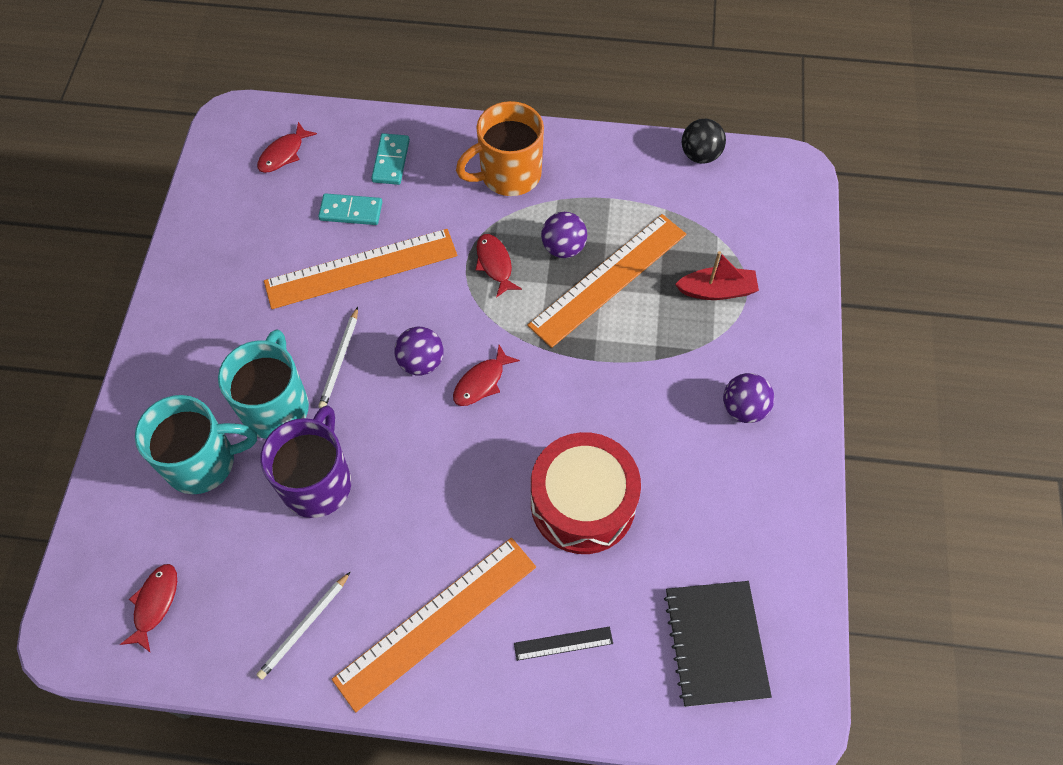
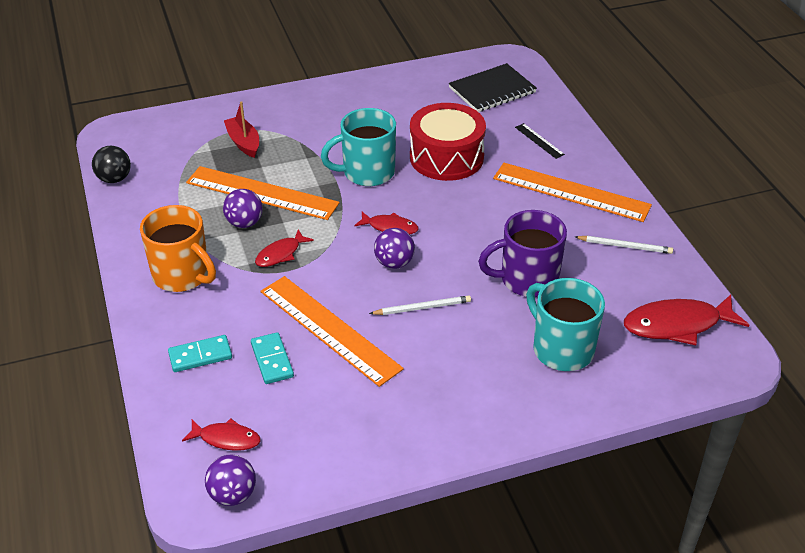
camera: 115 degrees left, 20 degrees down
(155, 604) = (677, 325): red fish -> red fish, size x1.76
(276, 406) = (486, 327): turquoise mug -> turquoise mug (367, 172)
(744, 408) = (332, 112): purple ball -> purple ball (233, 495)

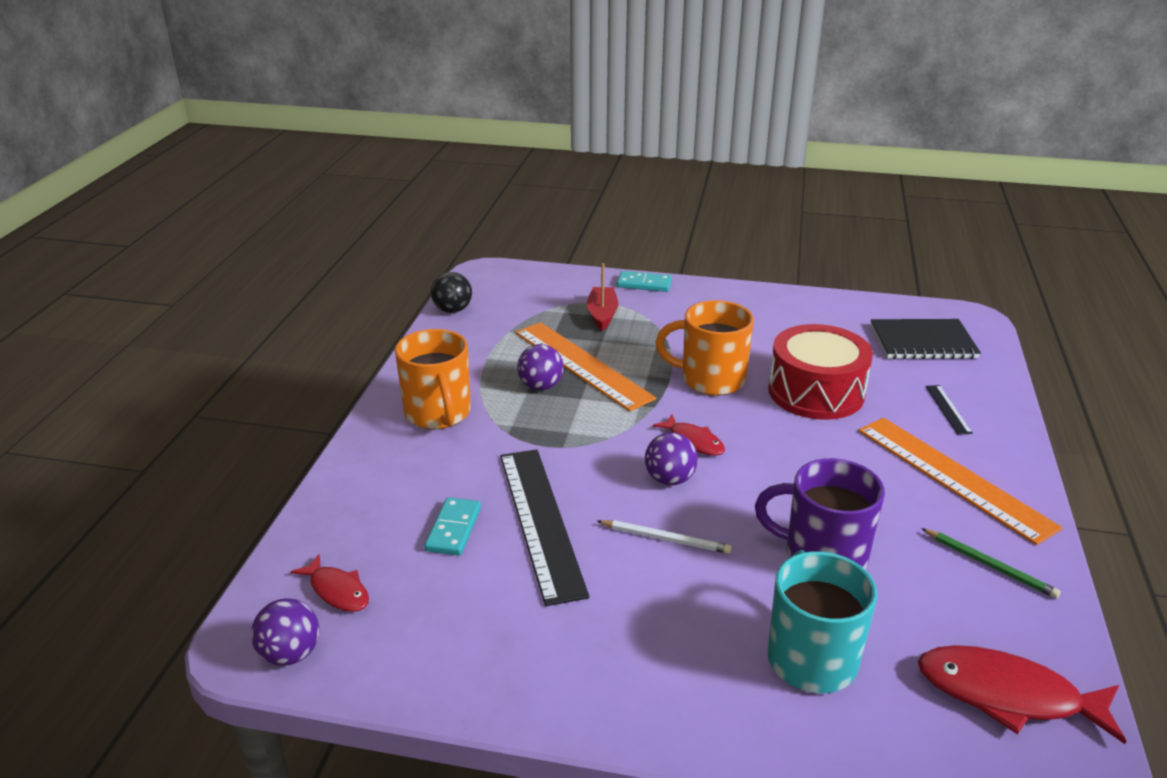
camera: 30 degrees right, 10 degrees down
(200, 356) = (387, 496): turquoise domino -> turquoise domino (644, 284)
(280, 254) = (552, 427): red fish -> none
(329, 329) = (541, 521): orange ruler -> black ruler
(367, 172) = (710, 380): turquoise mug -> orange mug
(625, 246) = (989, 565): white pencil -> green pencil

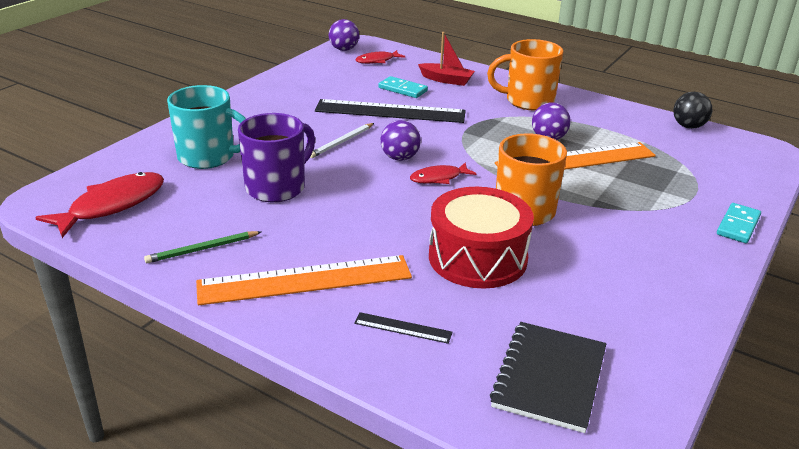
camera: 110 degrees right, 0 degrees up
(602, 315) = (667, 187): red boat -> red boat (446, 80)

